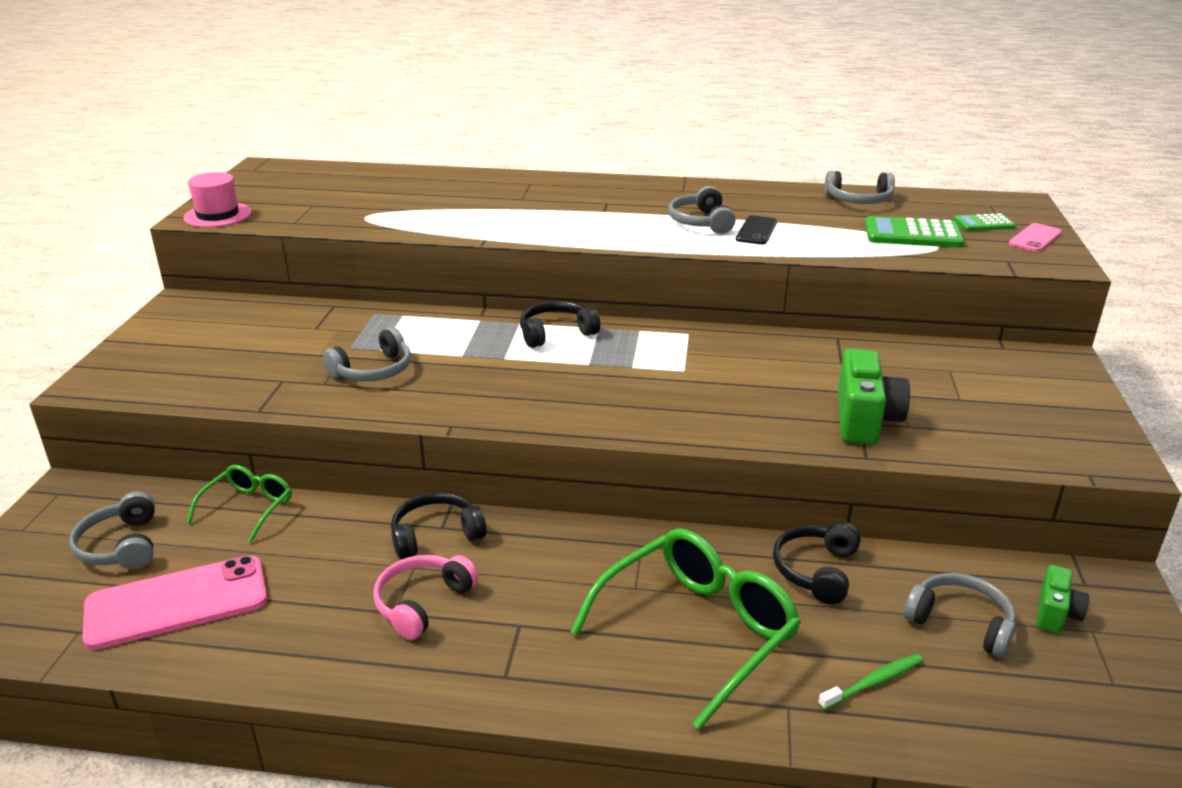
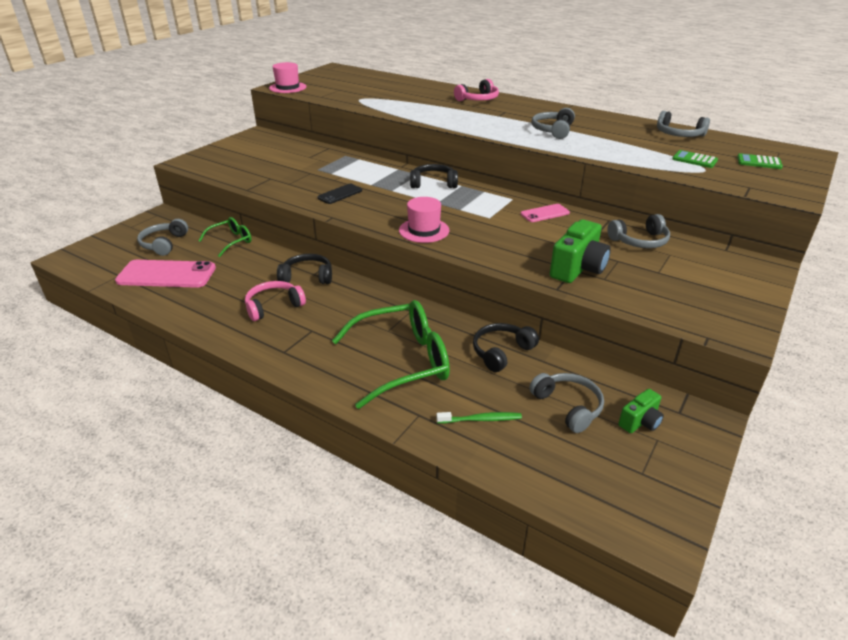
camera: 25 degrees right, 5 degrees up
(373, 370) = (318, 182): grey headphones -> grey headphones (639, 241)
(548, 189) = (478, 99): none -> pink headphones
(611, 413) = (424, 230): none -> pink hat
(756, 231) = (584, 141): black phone -> black phone (340, 194)
(912, 234) = (694, 160): green calculator -> green calculator, size x0.59
(1035, 238) = (790, 177): pink phone -> pink phone (545, 213)

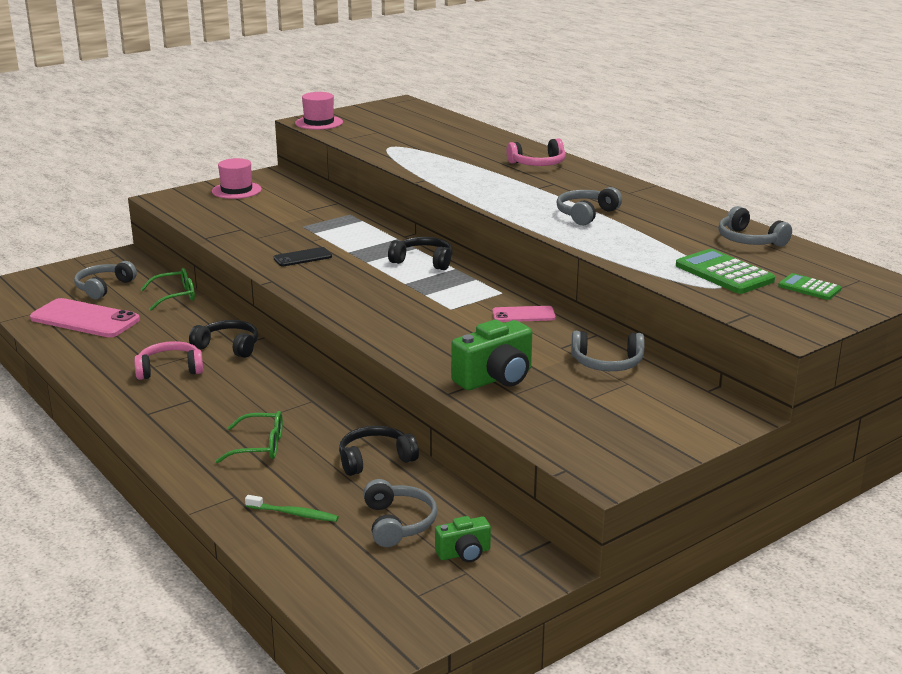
camera: 20 degrees right, 10 degrees down
(402, 361) = (259, 446): green glasses -> green glasses, size x0.54
(424, 230) = (360, 310): pink hat -> pink hat (236, 190)
(694, 160) = (724, 273): green calculator -> green calculator, size x1.68

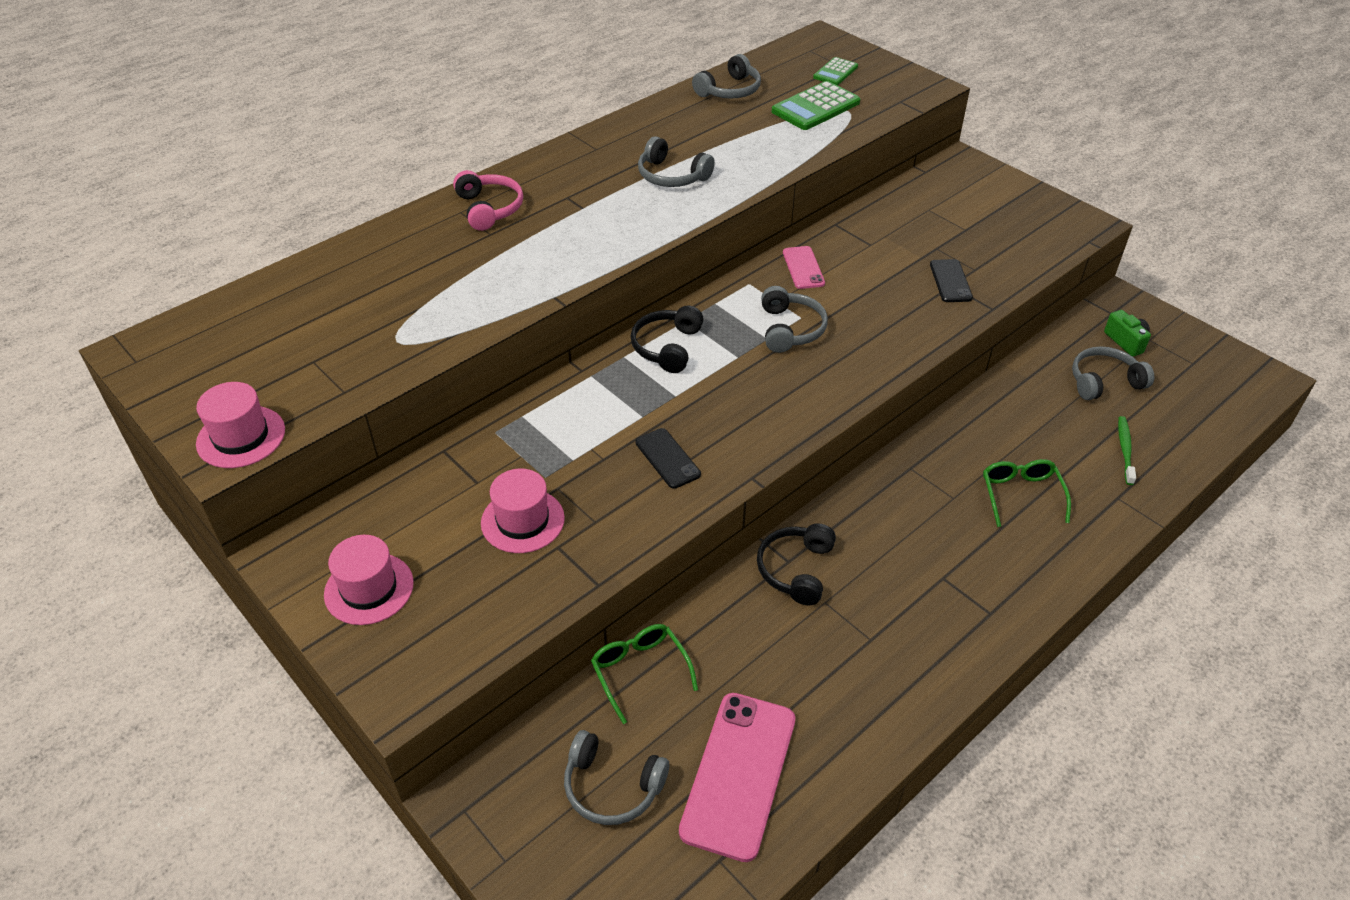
camera: 95 degrees left, 20 degrees up
(170, 369) = (874, 618): pink headphones -> none
(267, 221) = (522, 521): none -> pink hat
(375, 459) = (1009, 406): black headphones -> none
(495, 378) = (950, 281): green camera -> black phone
(607, 363) = (894, 219): grey headphones -> grey headphones (790, 329)

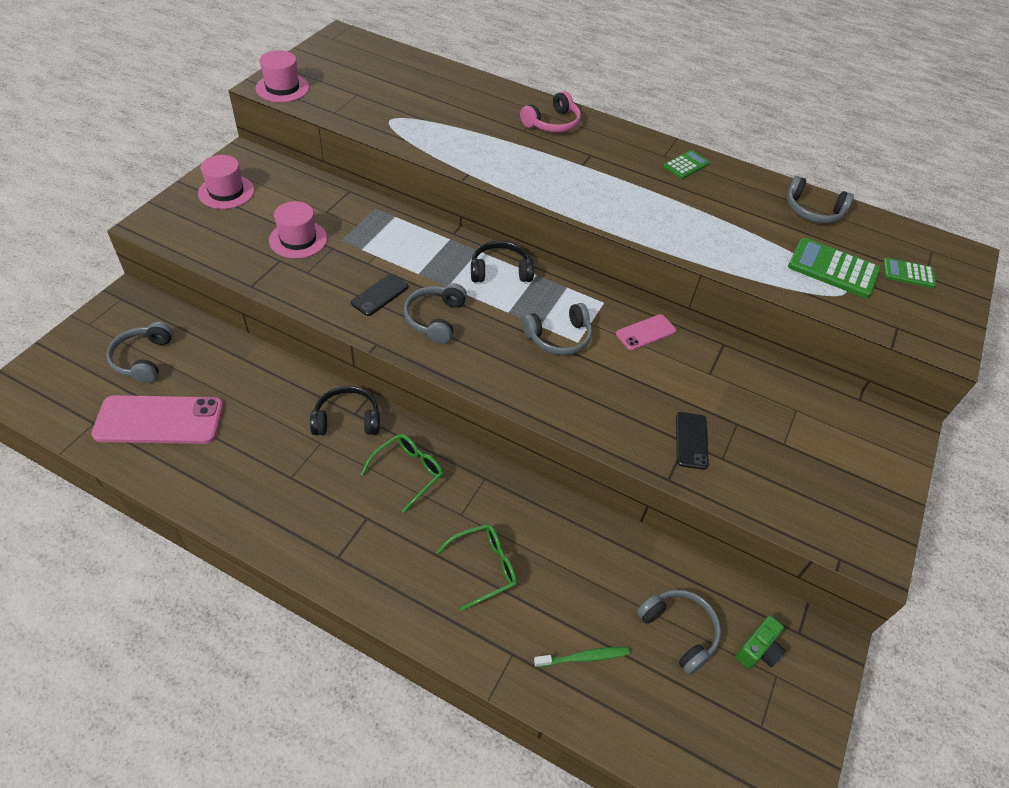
camera: 65 degrees right, 5 degrees up
(620, 140) = (686, 165): none -> green calculator
(640, 671) = (234, 352): green glasses -> green glasses (408, 472)
(671, 176) = (656, 201): grey headphones -> grey headphones (435, 319)
(950, 281) = (691, 440): black phone -> black phone turned 60 degrees counterclockwise

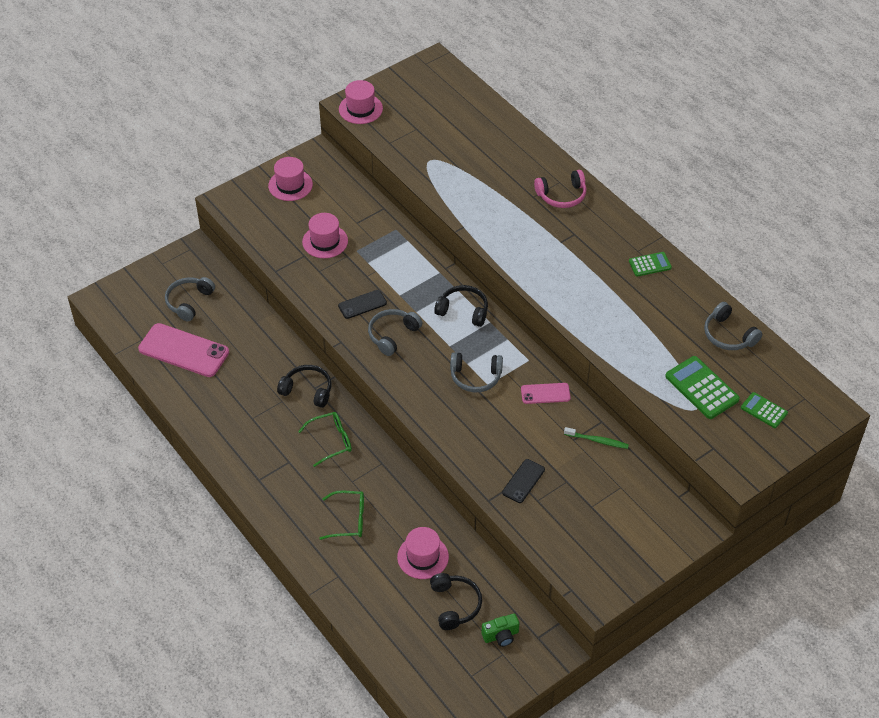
camera: 30 degrees right, 0 degrees up
(583, 657) = (382, 595): green toothbrush -> green toothbrush (597, 440)
(602, 581) = (423, 557): none -> pink hat
(679, 631) = (455, 605): grey headphones -> black headphones

